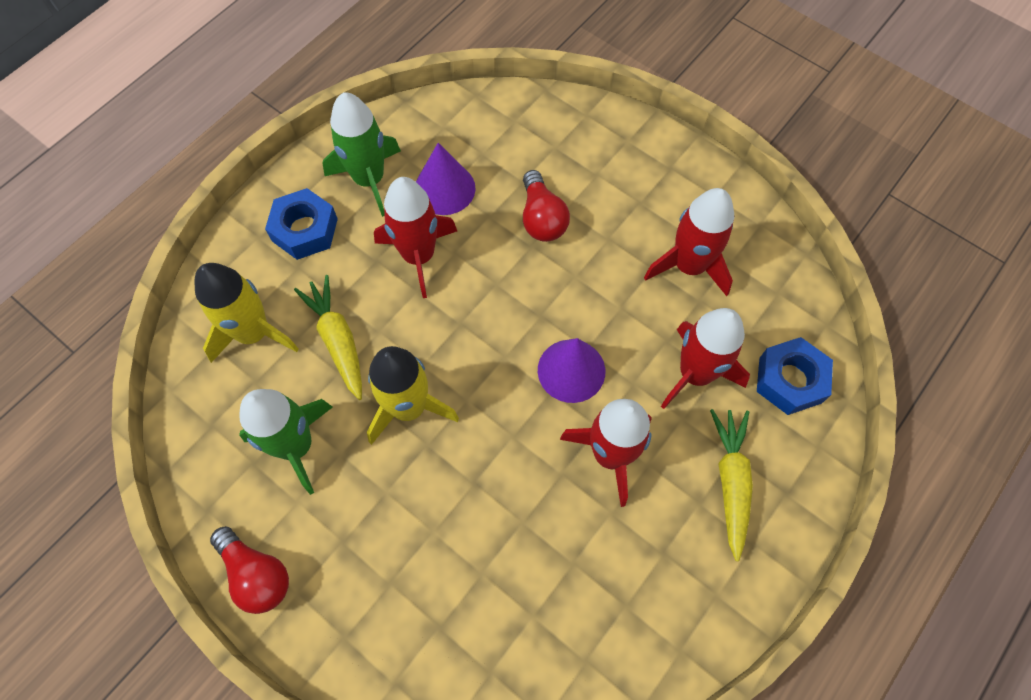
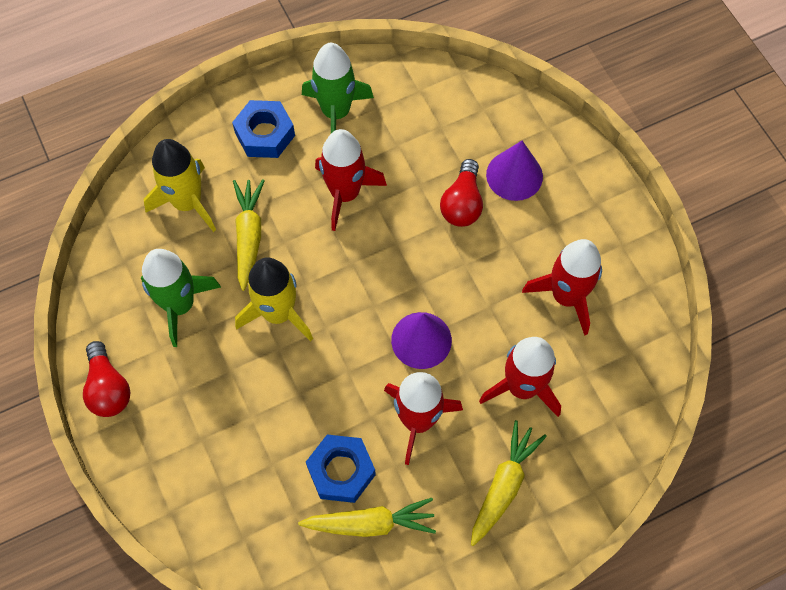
camera: 25 degrees right, 0 degrees up
(444, 188) = (394, 145): purple cone -> purple cone (514, 175)
(618, 587) = (371, 523): none -> yellow carrot
(790, 380) = (599, 427): blue nut -> blue nut (341, 471)

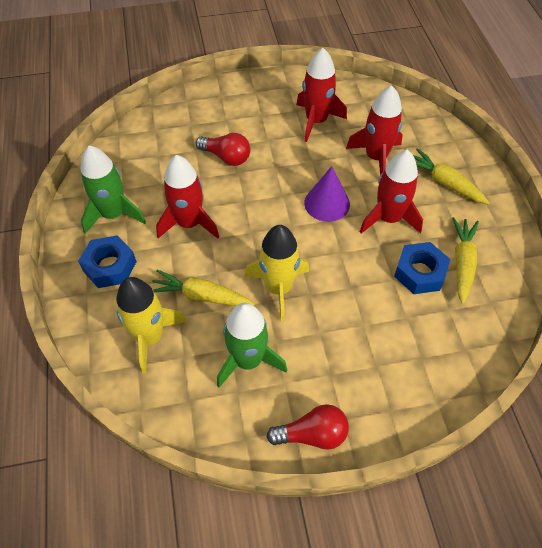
camera: 75 degrees left, 10 degrees down
(514, 175) = (215, 125): purple cone -> none

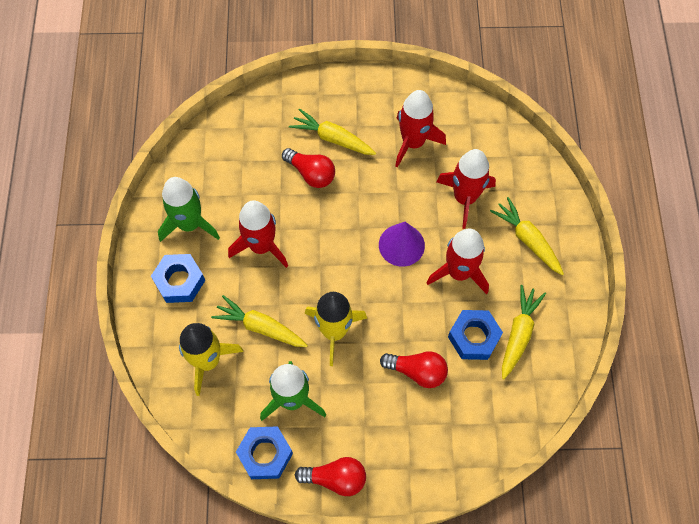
camera: 10 degrees right, 10 degrees up
(229, 422) = (265, 454): none -> blue nut
(240, 127) = (332, 138): none -> yellow carrot
(372, 312) = (417, 371): none -> red light bulb

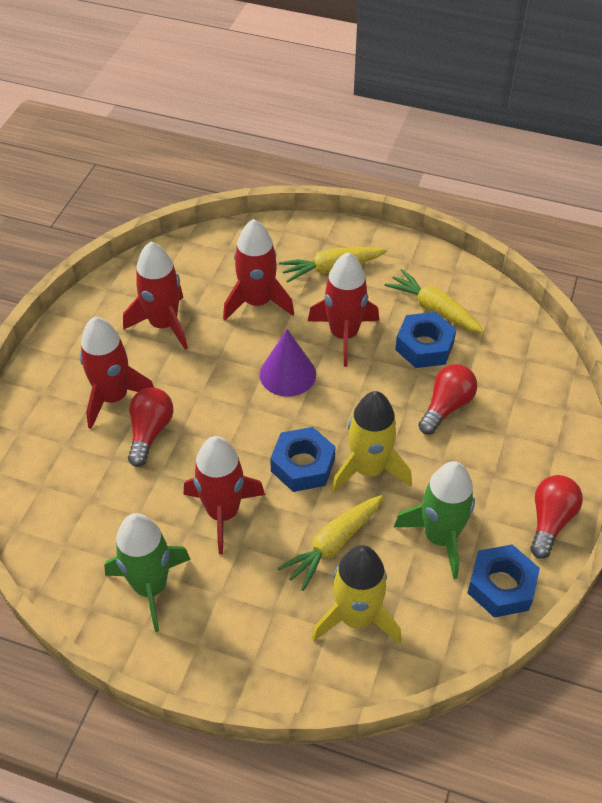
camera: 70 degrees left, 15 degrees down
(179, 281) = (229, 622): blue nut -> blue nut (303, 465)
(311, 173) = (150, 432): red light bulb -> red light bulb turned 45 degrees counterclockwise
(332, 138) = (113, 397): yellow carrot -> red rocket

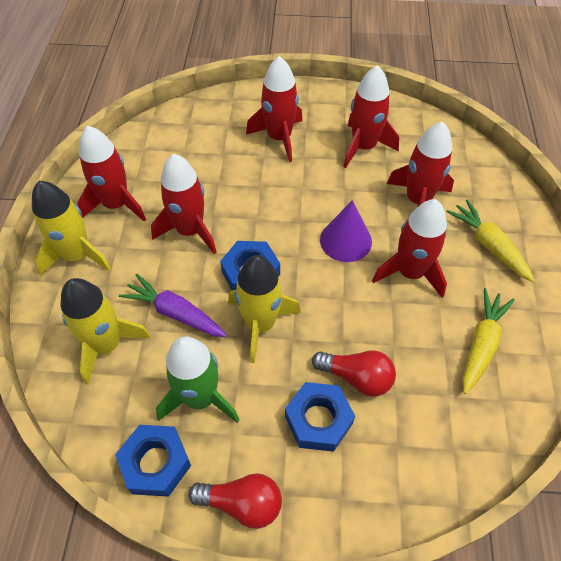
camera: 75 degrees right, 5 degrees up
(150, 432) = (253, 167): red light bulb -> none
(150, 587) = (116, 204): green rocket -> red rocket
(218, 639) = (77, 255): none -> yellow rocket
(332, 545) = (174, 312): yellow carrot -> purple carrot
(424, 346) = (427, 344): blue nut -> blue nut (318, 420)

